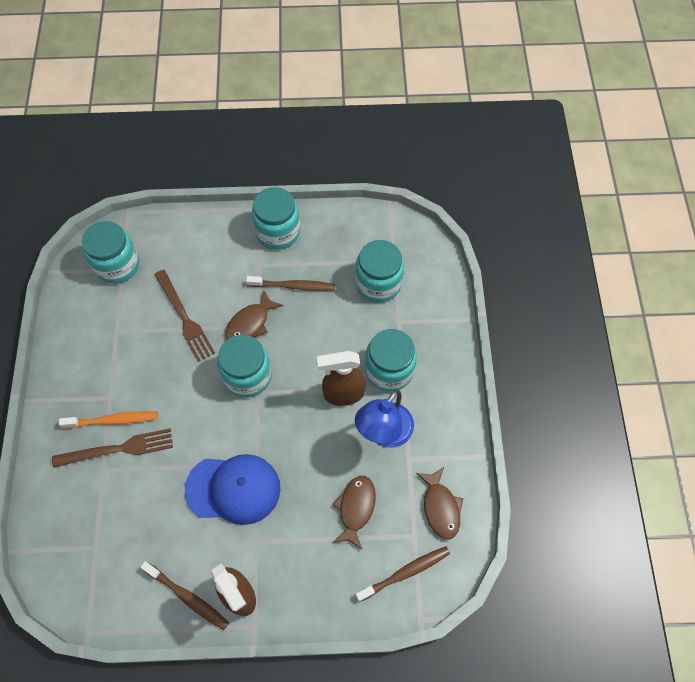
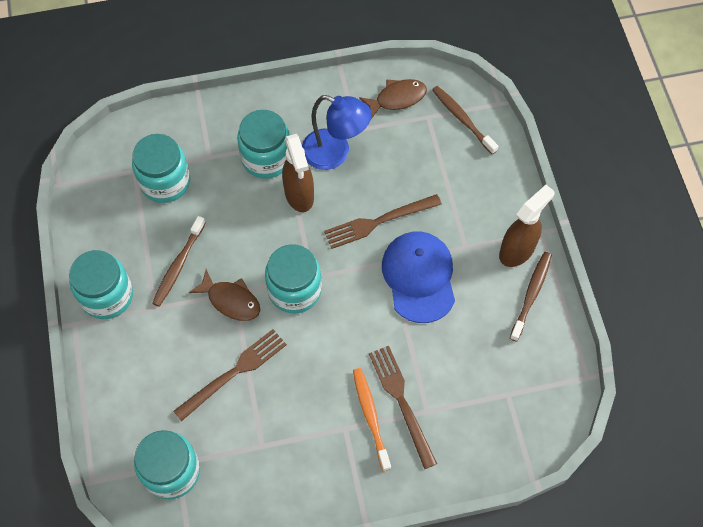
camera: 100 degrees left, 0 degrees up
(293, 286) = (178, 265): brown toothbrush -> brown toothbrush turned 150 degrees counterclockwise
(300, 462) = (378, 221): none -> brown fork
(356, 508) = (413, 166): brown fish -> none

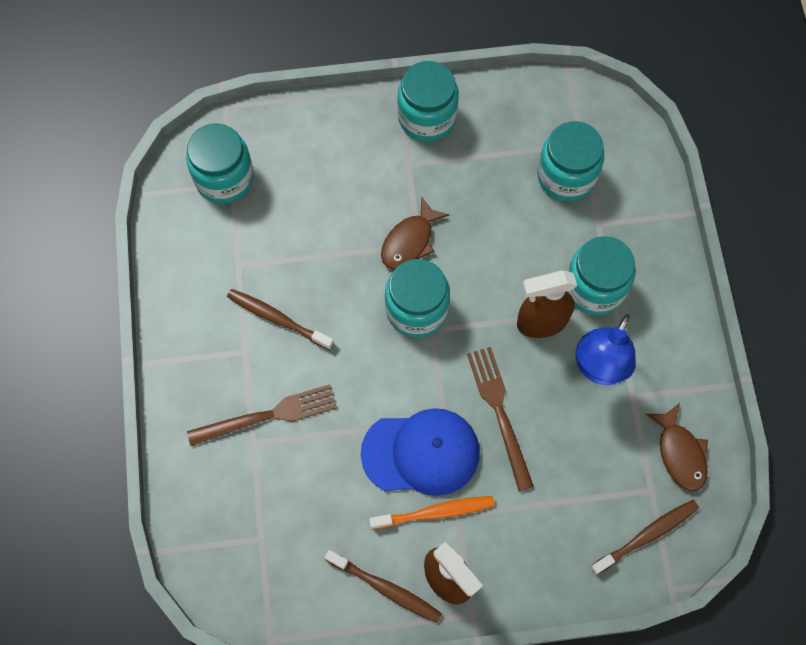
camera: 95 degrees right, 5 degrees up
(178, 265) = (458, 188): brown toothbrush -> brown toothbrush (278, 319)
(234, 372) = (324, 241): brown fork -> none
(370, 417) = (255, 380): orange toothbrush -> orange toothbrush (435, 512)

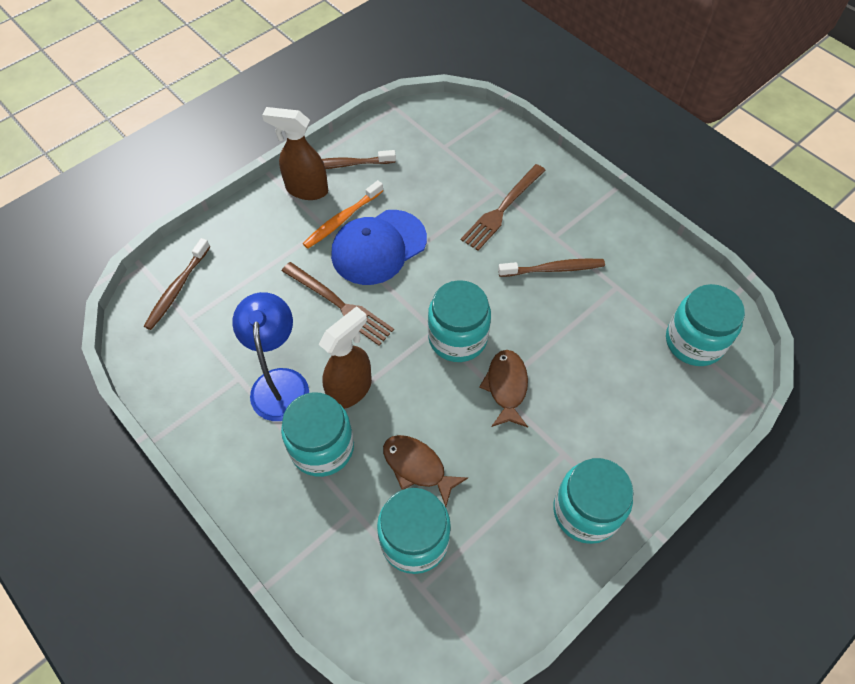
camera: 145 degrees right, 10 degrees down
(680, 453) = (177, 358): brown fish -> brown fish (417, 467)

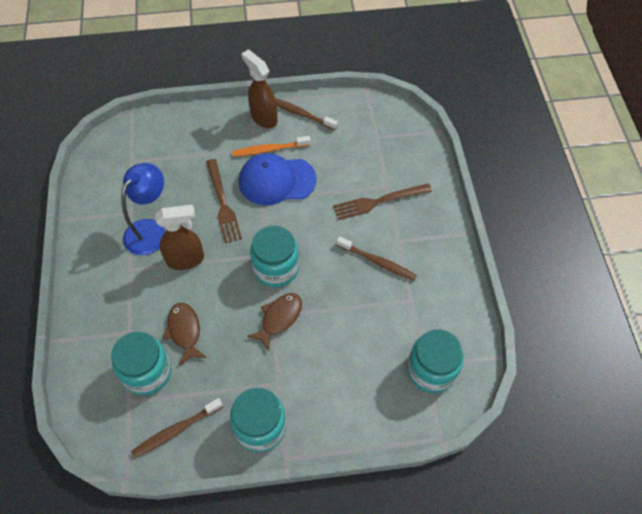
camera: 35 degrees right, 0 degrees up
(177, 289) = (140, 138): brown toothbrush -> brown toothbrush (176, 430)
(322, 447) = (142, 284): turquoise jar -> none

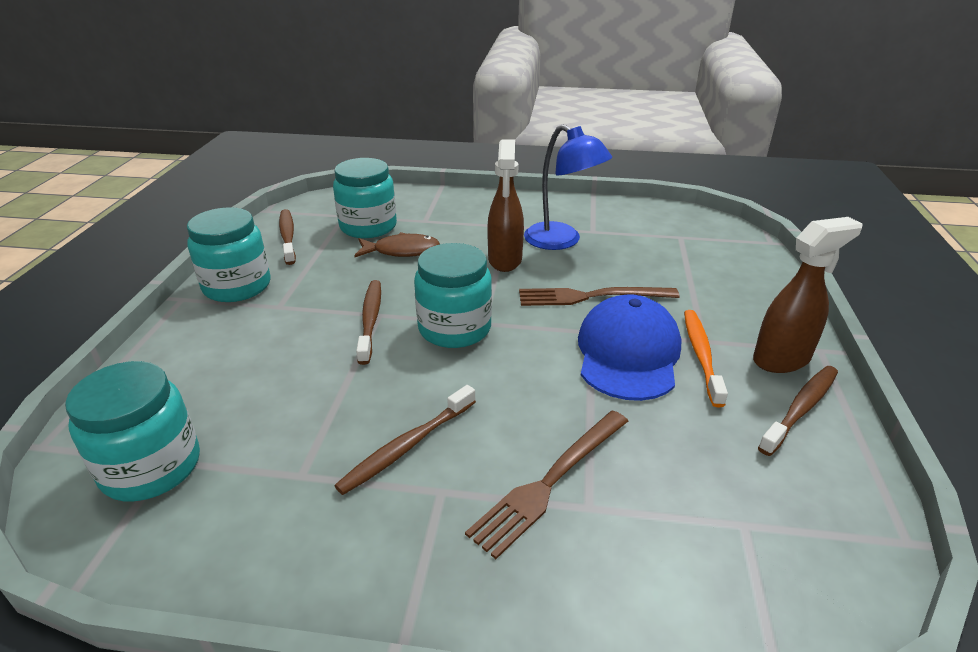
camera: 105 degrees right, 25 degrees down
(279, 318) = (370, 320): brown fish -> brown toothbrush
(378, 201) = (550, 482): brown fork -> brown fork turned 135 degrees counterclockwise

